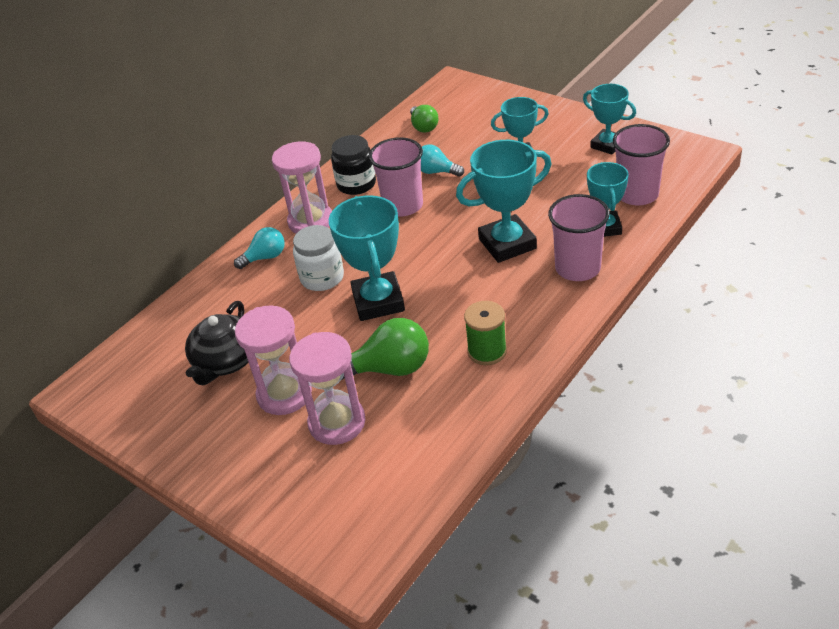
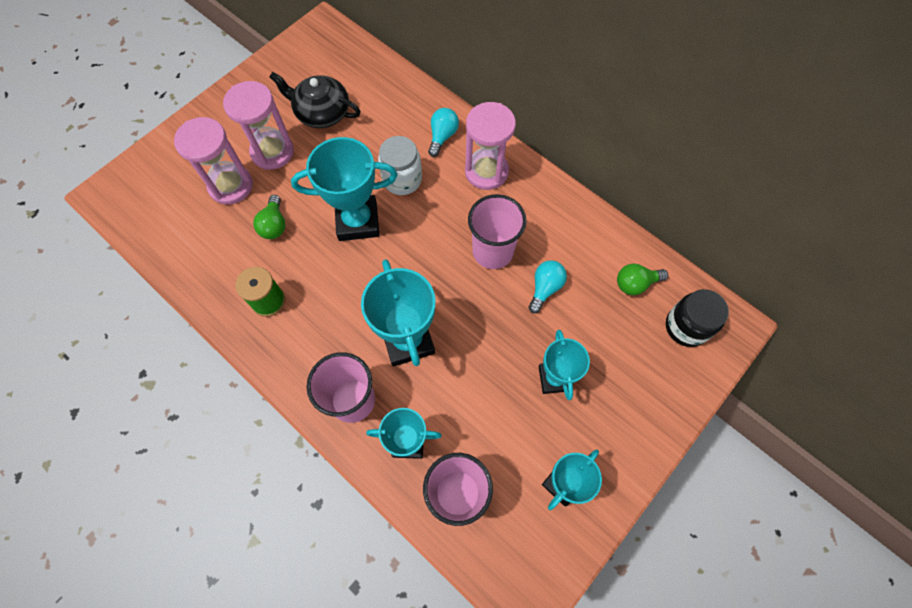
camera: 90 degrees right, 25 degrees up
(265, 257) = (442, 136): turquoise light bulb -> turquoise light bulb turned 135 degrees counterclockwise
(356, 184) = (538, 212): black jar -> black jar (686, 327)
(390, 368) = (274, 225): green light bulb -> green light bulb, size x0.63

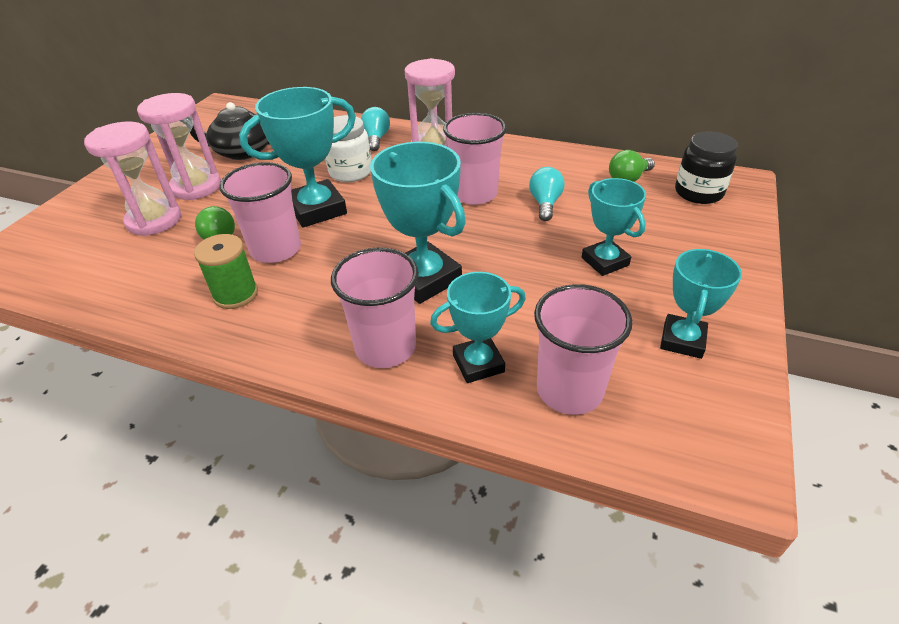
camera: 20 degrees left, 25 degrees down
(311, 260) = (276, 249): none -> pink cup

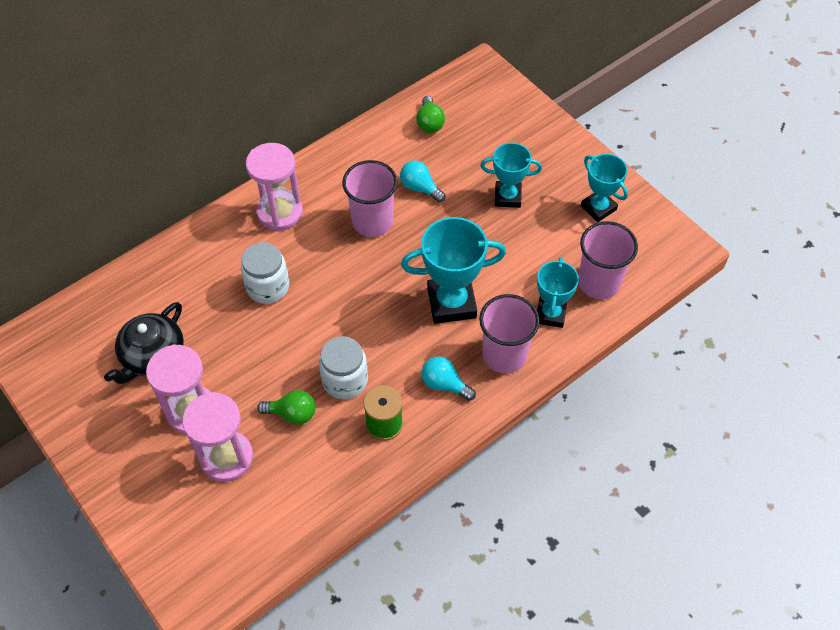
camera: 60 degrees left, 15 degrees up
(276, 249) = (345, 380): pink cup -> white jar
(317, 209) = (308, 333): turquoise trophy -> none
(376, 139) = (224, 244): turquoise light bulb -> turquoise light bulb (444, 384)
(698, 192) = (476, 98): black jar -> none

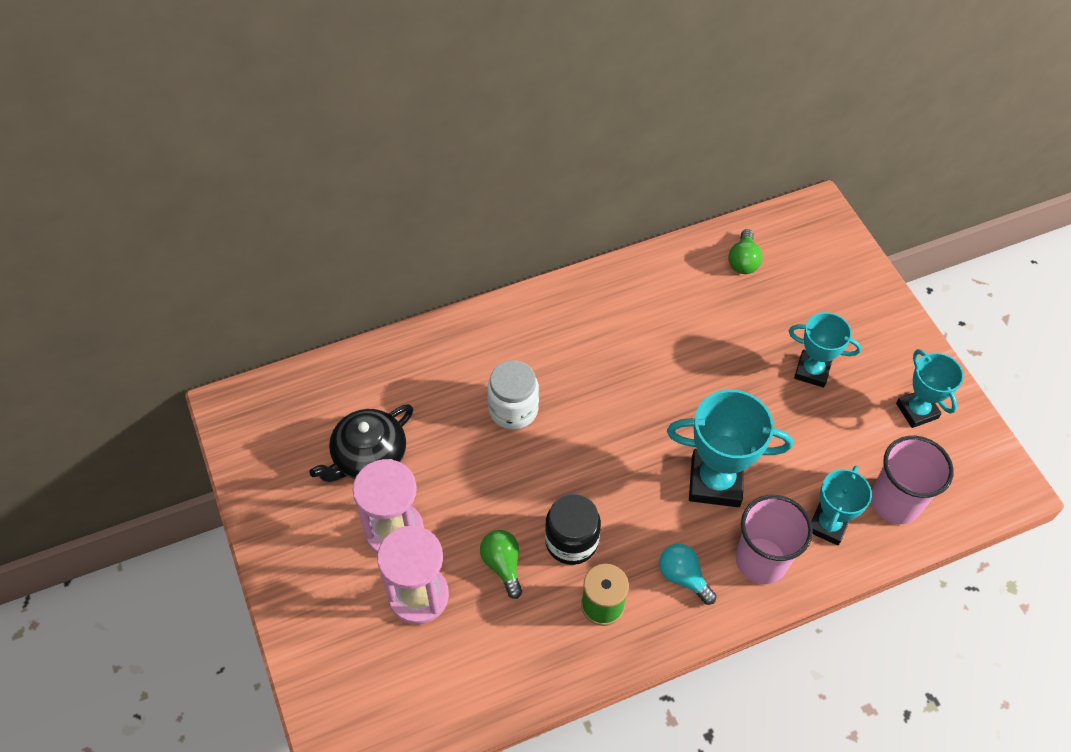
camera: 15 degrees right, 0 degrees up
(280, 212) = (548, 326): pink hourglass -> none
(292, 414) = (503, 565): green light bulb -> green light bulb turned 135 degrees counterclockwise
(345, 380) = (571, 541): white jar -> black jar
(372, 221) = (649, 362): pink cup -> none
(420, 188) = (713, 336): turquoise light bulb -> none

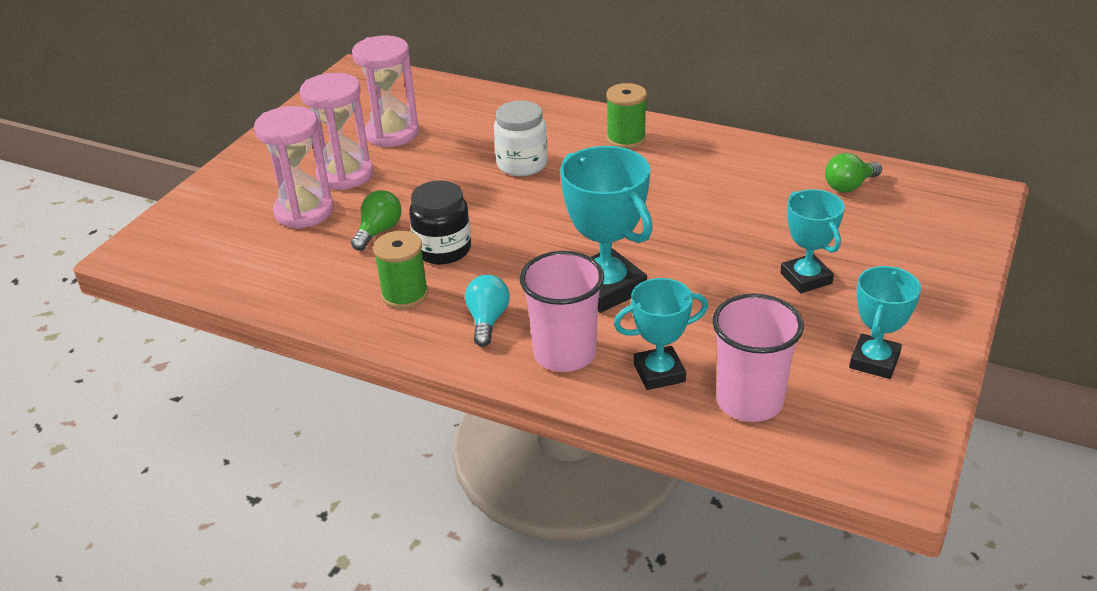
camera: 50 degrees right, 20 degrees down
(368, 456) = (392, 133): black teapot -> pink hourglass
(551, 323) = (626, 139): none -> green spool

